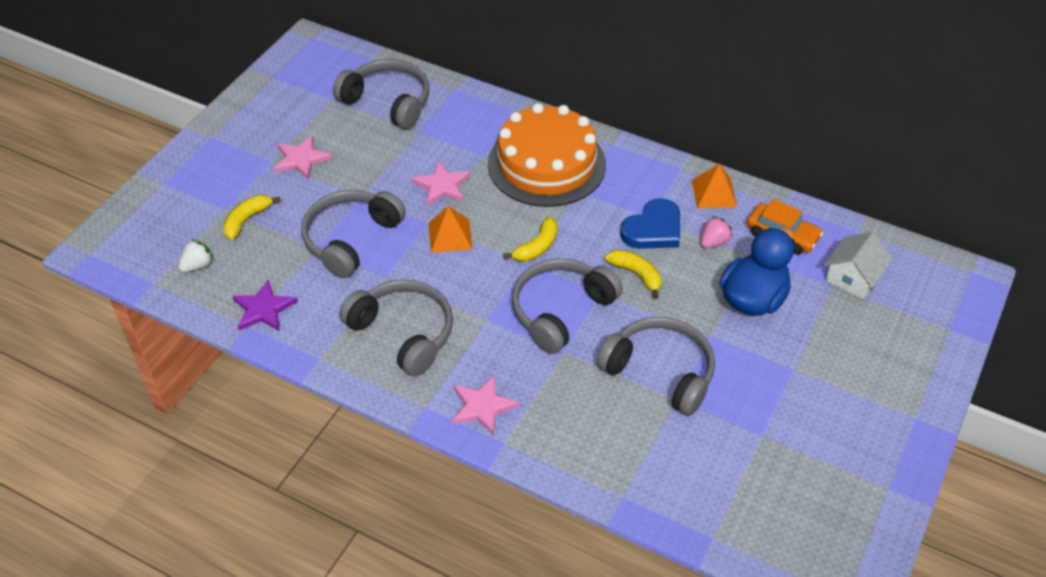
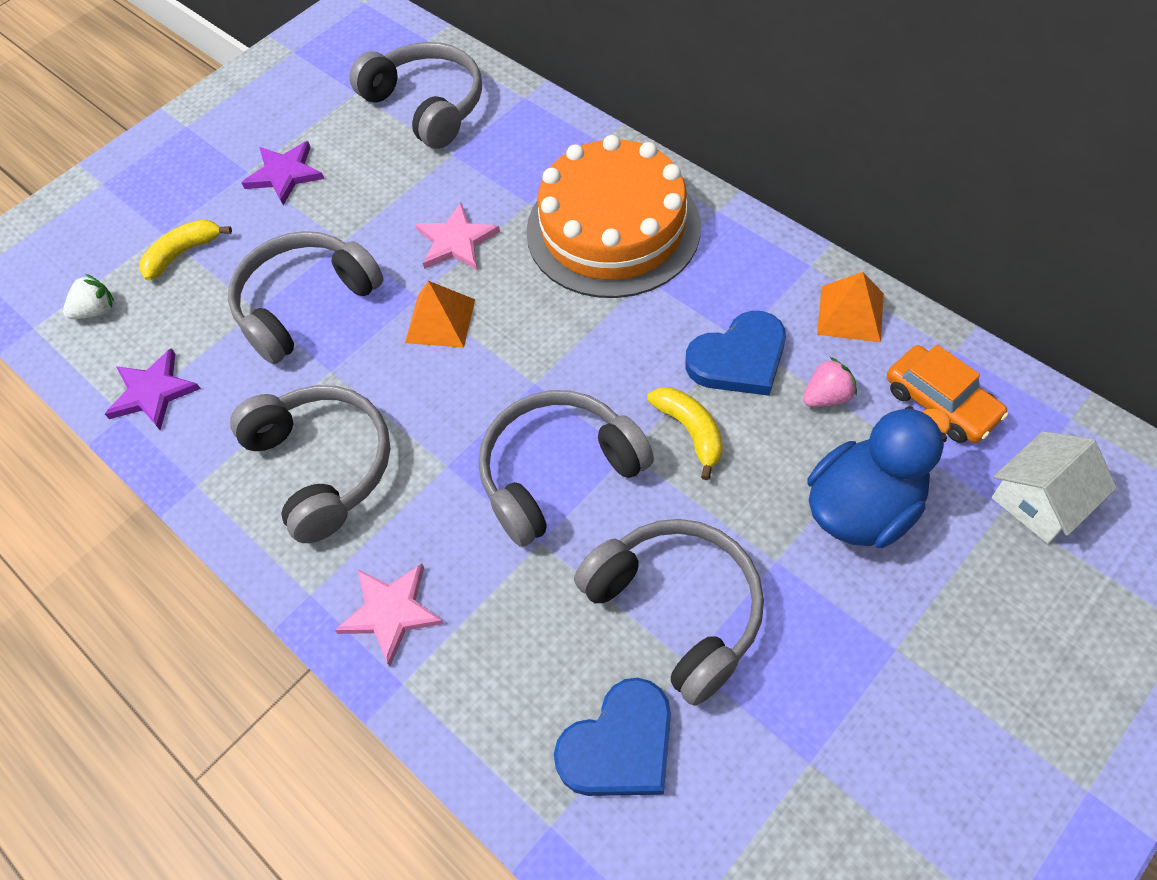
camera: 20 degrees right, 10 degrees up
(301, 159) = (284, 174): pink star -> purple star
(537, 247) = (557, 359): yellow banana -> none
(650, 448) = (619, 745): none -> blue heart

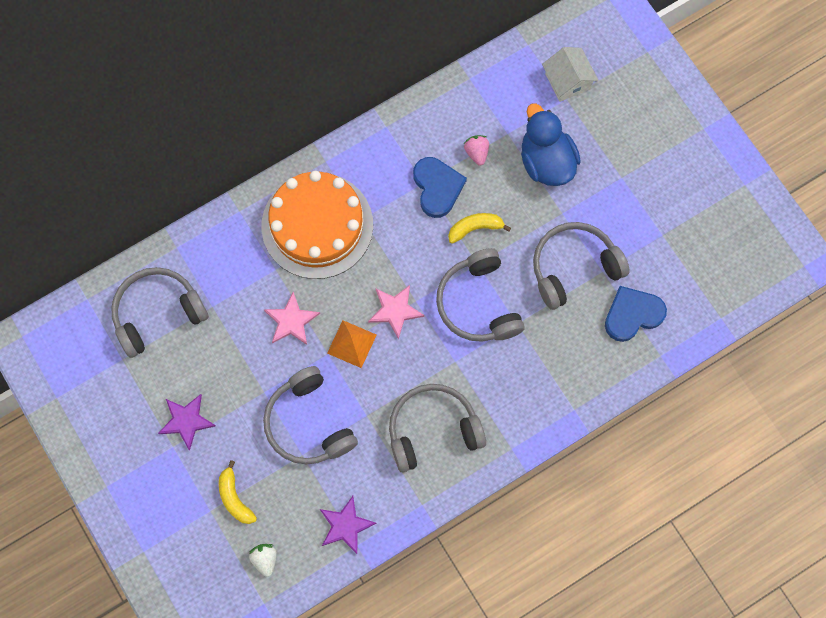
camera: 80 degrees left, 15 degrees up
(391, 612) = (534, 408): pink star -> pink star (395, 311)
(619, 745) = (632, 314): blue heart -> blue heart turned 90 degrees counterclockwise
(850, 313) = (427, 119): orange pyramid -> none
(941, 403) = (499, 100): orange car -> none

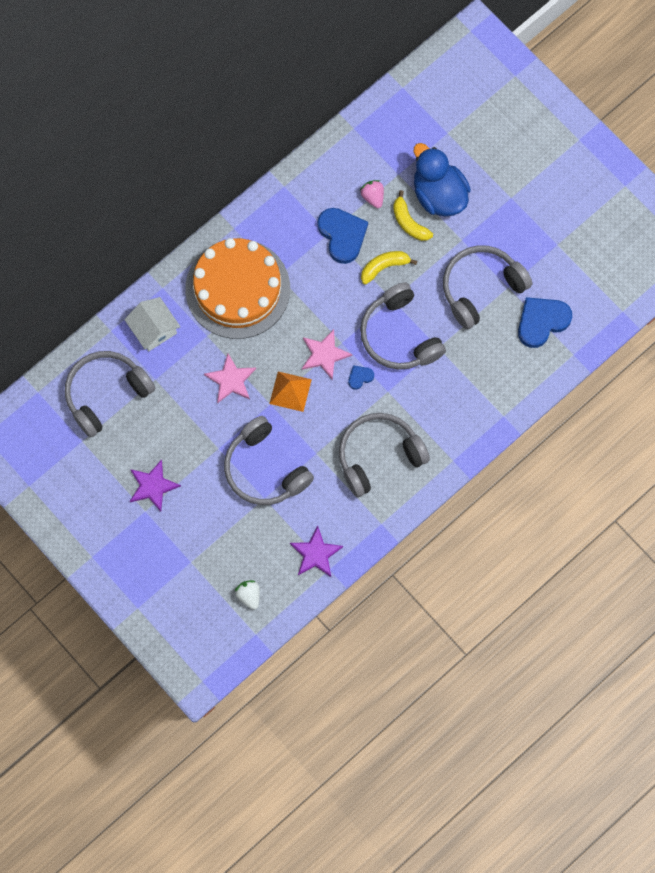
camera: 10 degrees left, 0 degrees up
(235, 498) = (211, 546): yellow banana -> yellow banana (409, 222)
(428, 341) = (360, 377): none -> blue heart
(567, 81) = (445, 116): white house -> white house (154, 329)

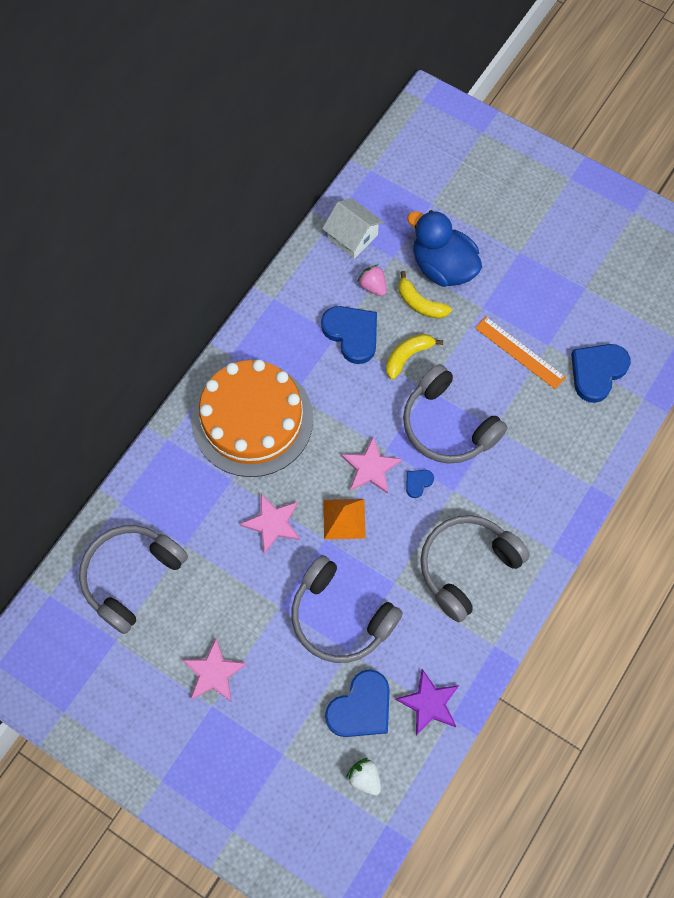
camera: 15 degrees left, 5 degrees down
(152, 486) = (213, 673): purple star -> pink star
(154, 329) = (169, 488): white house -> white house (352, 237)
(261, 543) = (361, 707): none -> blue heart
(481, 288) = (519, 352): grey headphones -> orange ruler

